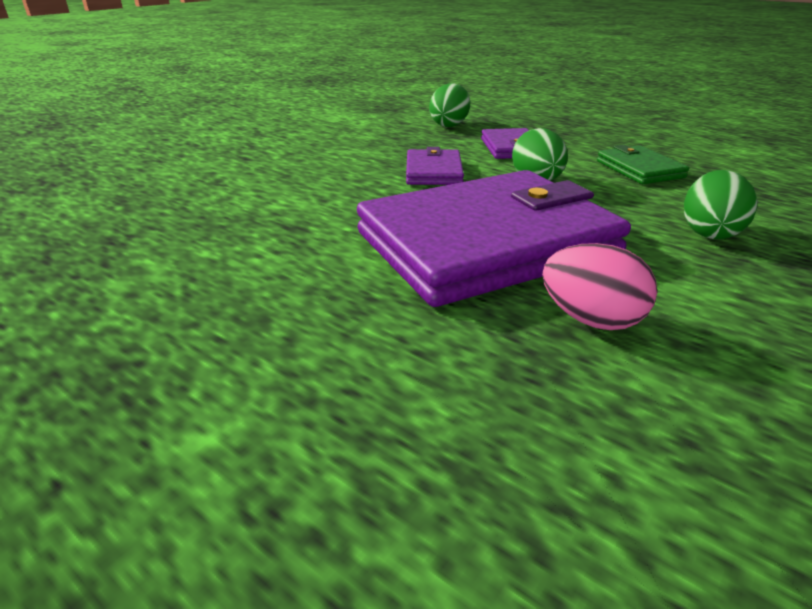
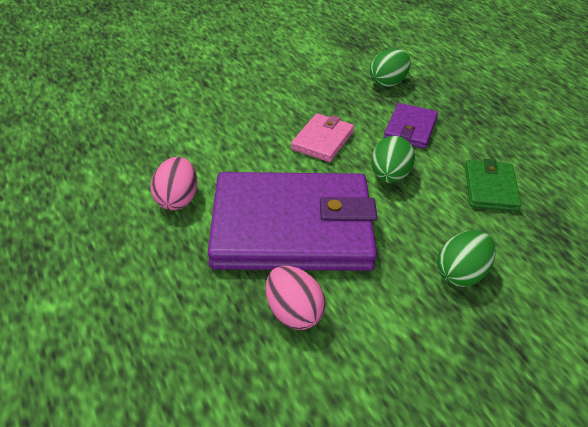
camera: 25 degrees right, 10 degrees up
(309, 255) = (177, 199): none -> pink egg
(433, 172) = (322, 140): purple wallet -> pink wallet

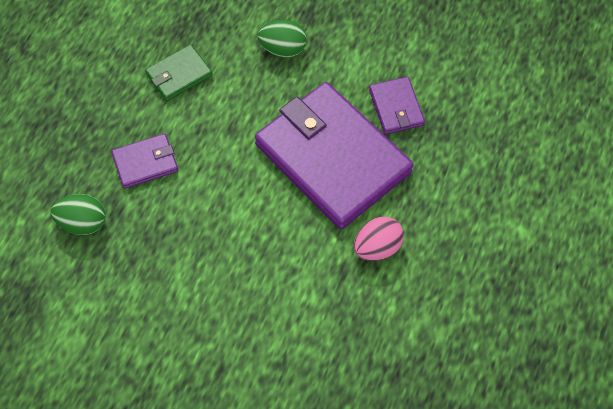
camera: 130 degrees left, 20 degrees up
(293, 313) = (396, 107): pink egg -> purple wallet
(322, 140) = (219, 210): pink wallet -> none
(389, 176) = (222, 139): green egg -> none

